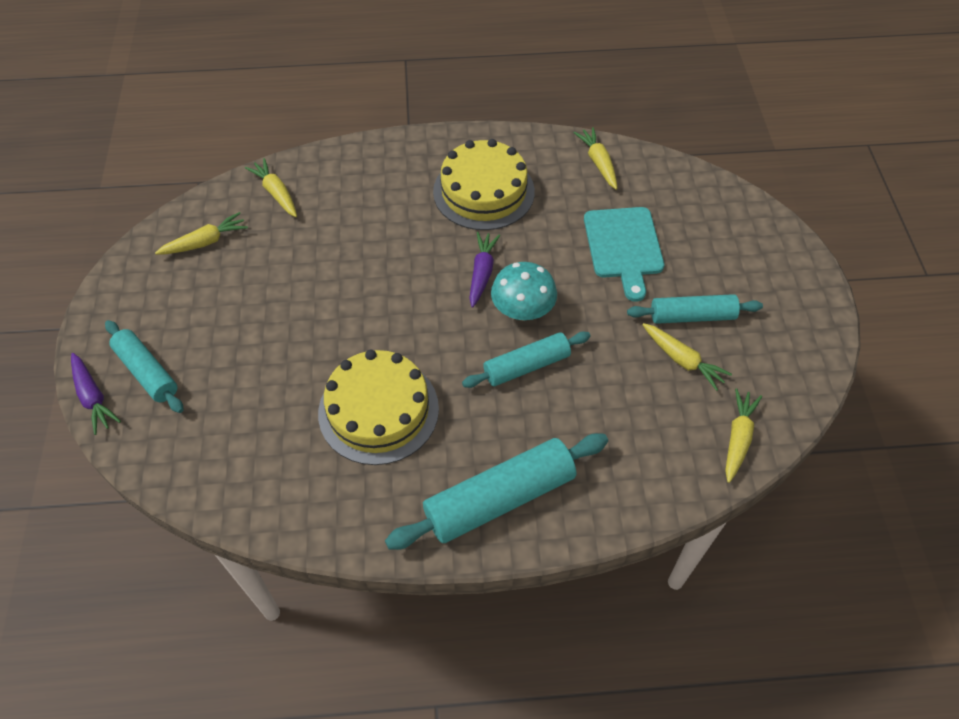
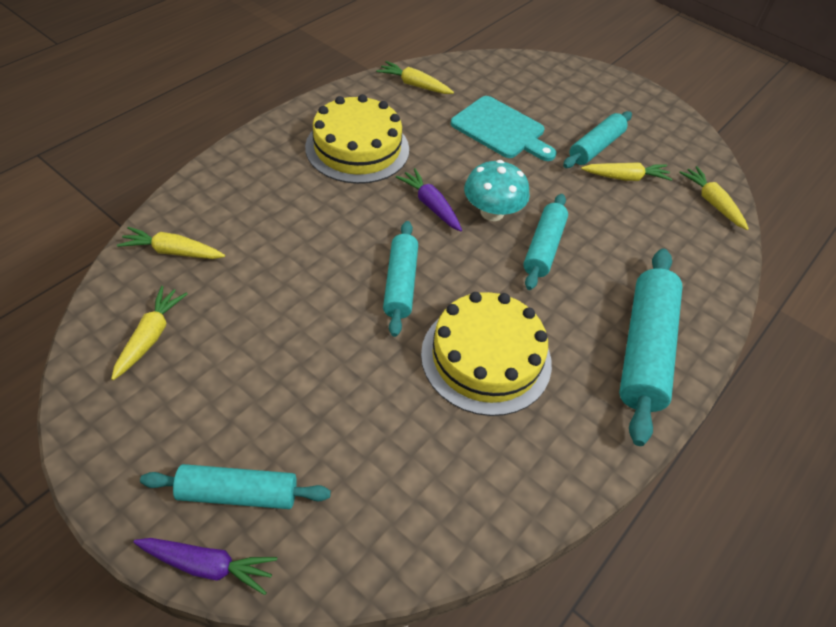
camera: 50 degrees left, 5 degrees down
(387, 316) = (400, 284): none -> turquoise rolling pin

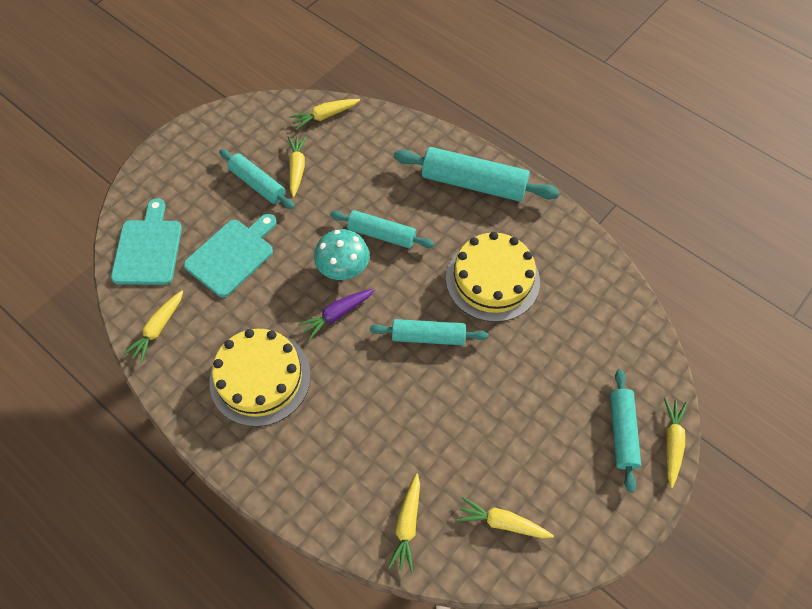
camera: 85 degrees left, 10 degrees up
(208, 565) = (672, 443): purple carrot -> yellow carrot
(503, 77) = (148, 248): none -> turquoise cutting board

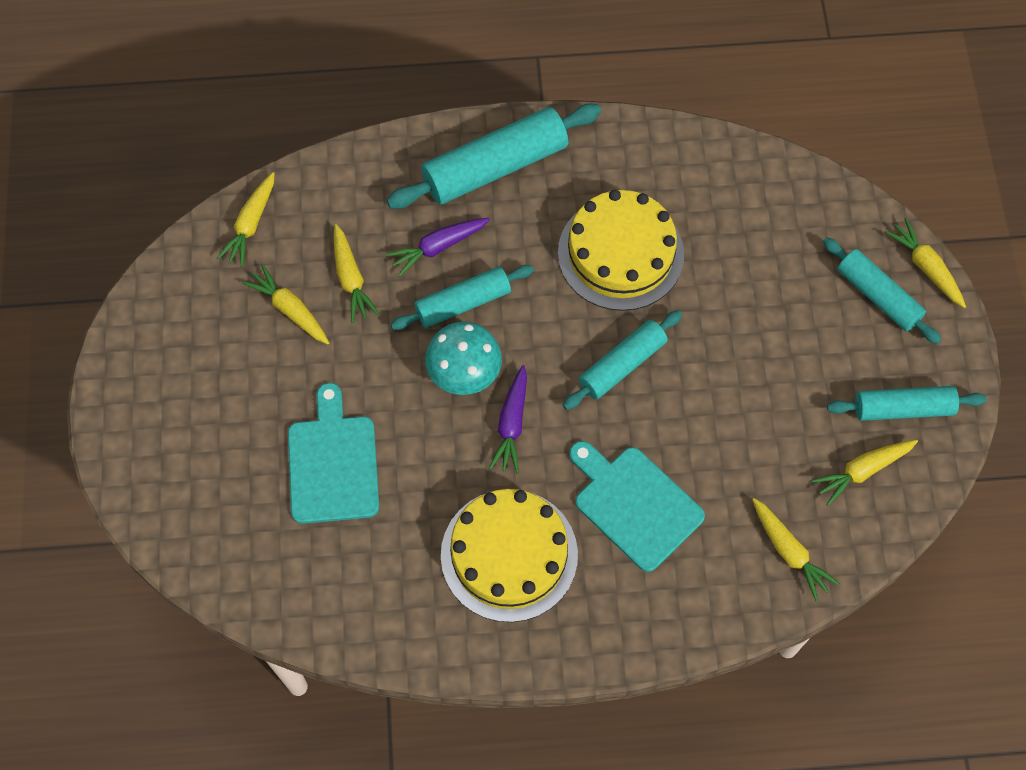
camera: 45 degrees left, 5 degrees up
(148, 248) = (232, 540): turquoise cutting board -> turquoise cutting board (634, 504)
(158, 329) = (347, 607): yellow carrot -> yellow carrot (351, 278)
(257, 184) = (267, 365): turquoise rolling pin -> turquoise rolling pin (903, 408)
(400, 198) = (438, 247): none -> purple carrot

